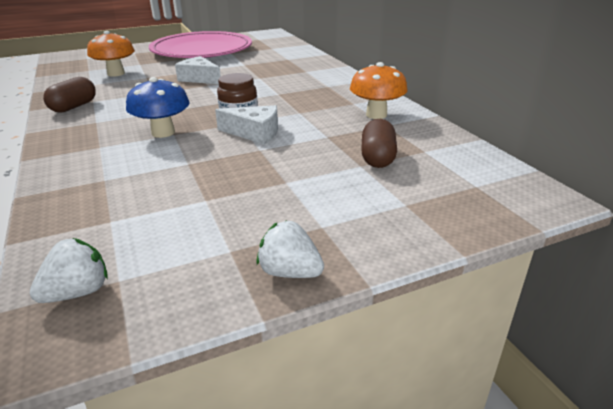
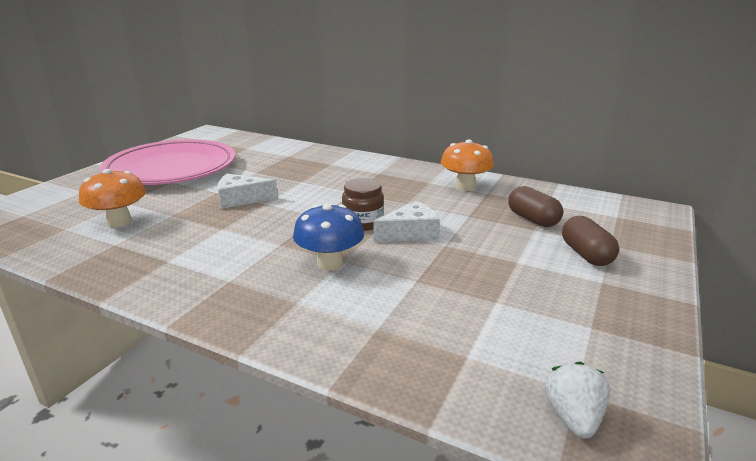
camera: 40 degrees left, 5 degrees down
(74, 107) = (158, 275): brown capsule -> brown capsule (586, 255)
(289, 272) = (648, 320): white strawberry -> none

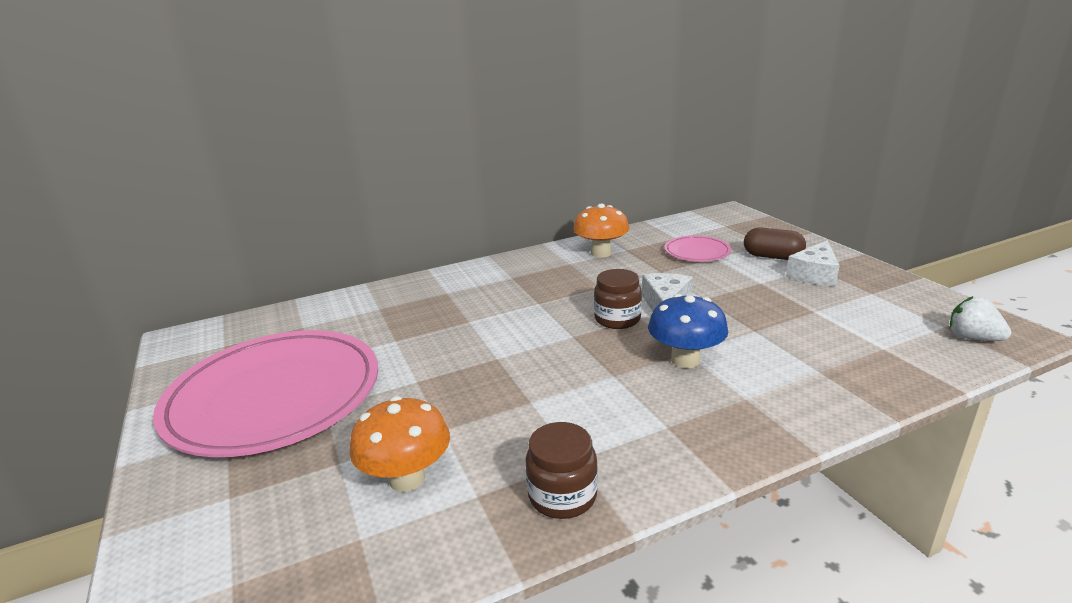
camera: 50 degrees left, 0 degrees up
(127, 268) = (562, 496): none -> brown jar
(241, 199) = (464, 370): white cheese -> white cheese (814, 274)
(532, 219) = (697, 252): brown capsule -> pink plate

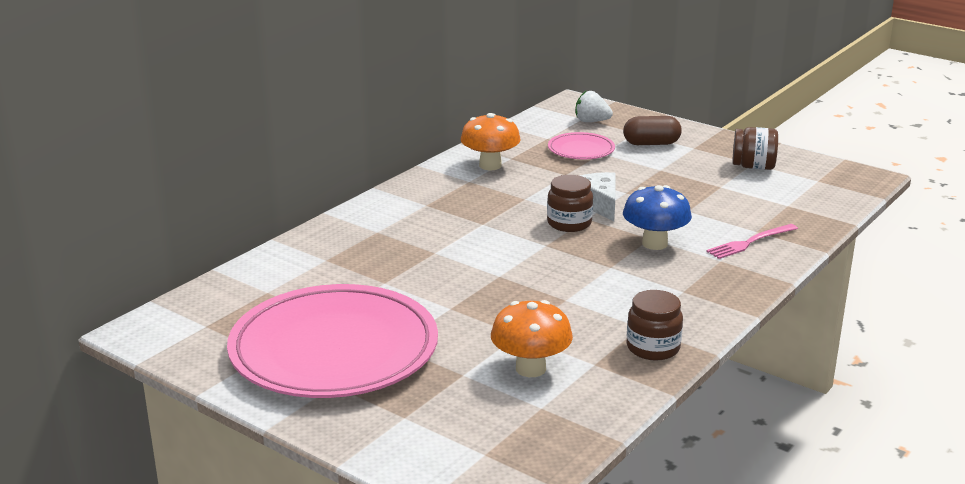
camera: 30 degrees left, 0 degrees up
(800, 384) = (750, 242): none -> pink fork
(814, 274) = (698, 154): white cheese -> none
(870, 297) = (753, 167): none -> brown jar
(972, 338) = (840, 185): white strawberry -> white strawberry (591, 121)

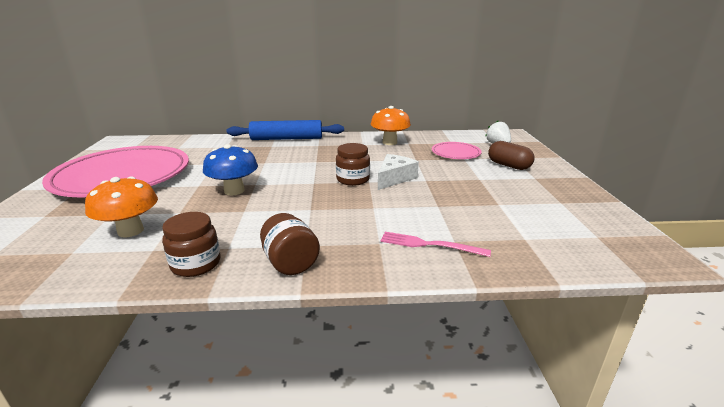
camera: 50 degrees right, 0 degrees up
(364, 214) = (286, 138): none -> blue rolling pin
(654, 243) = (367, 211): blue mushroom -> blue mushroom (234, 191)
(753, 167) = (556, 204): brown jar -> brown jar (290, 263)

